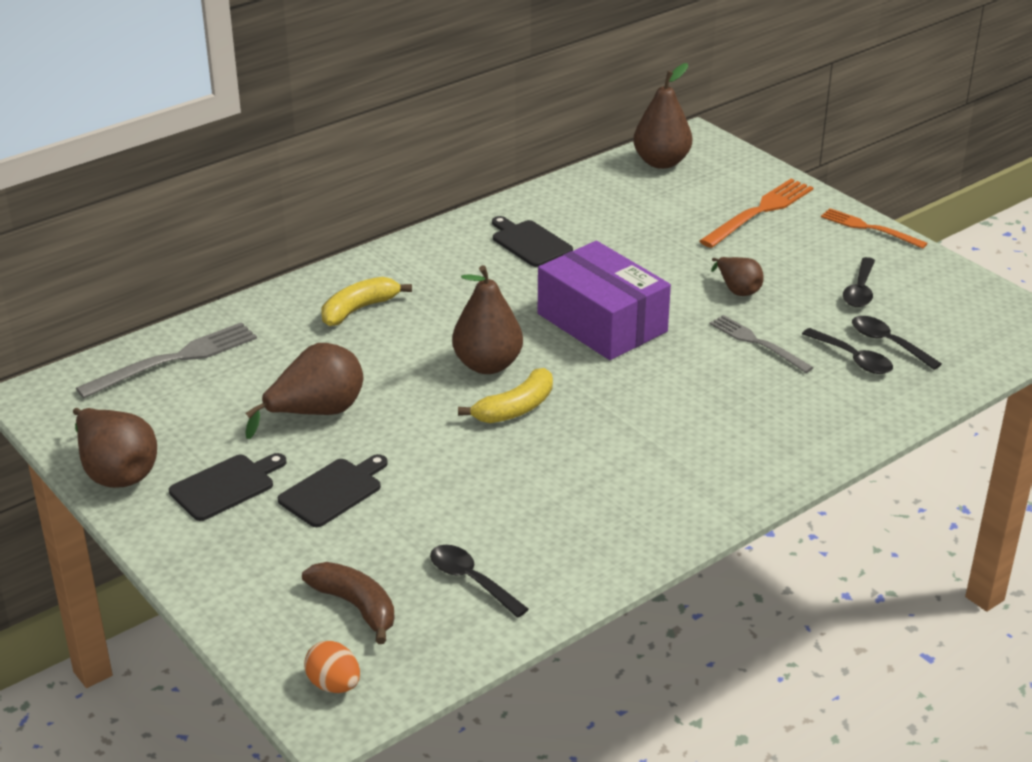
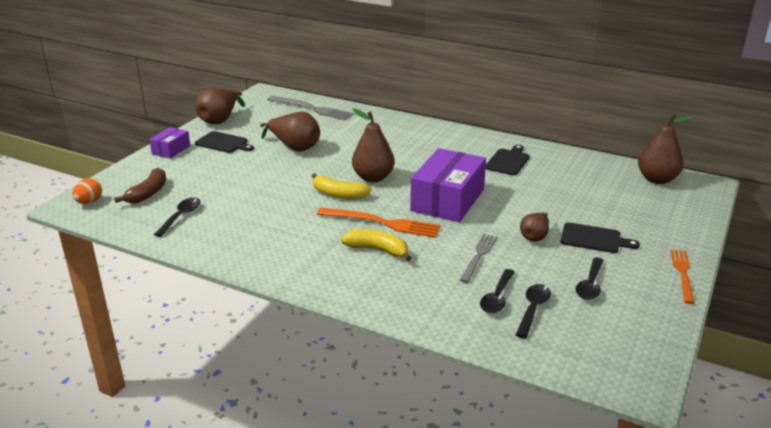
camera: 65 degrees right, 5 degrees down
(197, 553) = (171, 150): none -> purple box
(333, 491) = (234, 166): black cutting board -> black cutting board (594, 239)
(359, 309) = (392, 135): yellow banana -> yellow banana (377, 250)
(759, 212) = (643, 225): orange fork -> orange fork (382, 223)
(860, 290) = (590, 285): black spoon -> black spoon turned 60 degrees counterclockwise

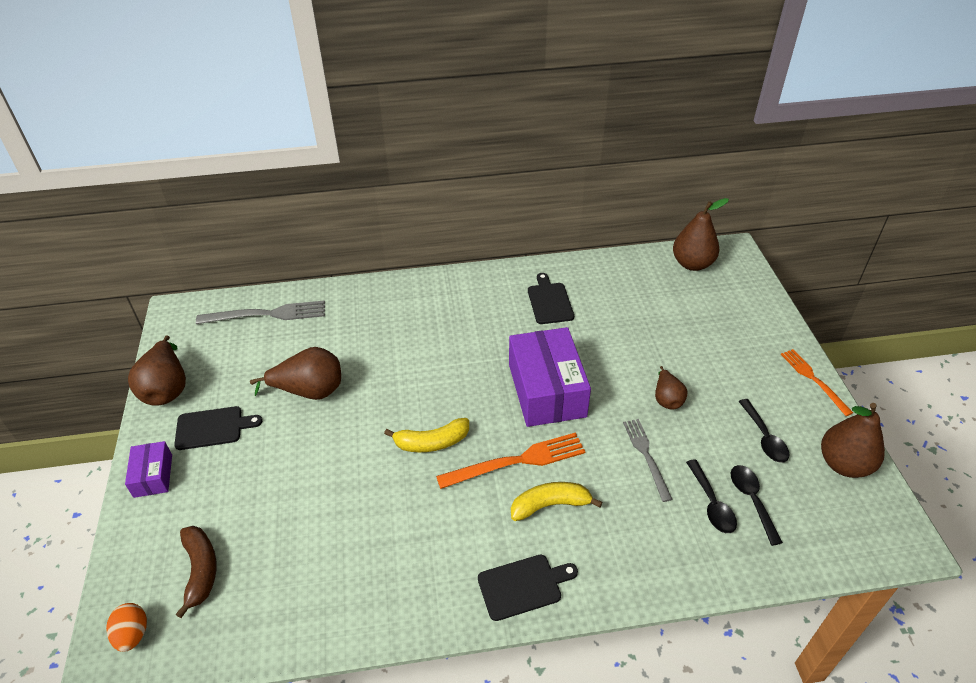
camera: 35 degrees left, 15 degrees up
(181, 216) = (285, 586): black spoon -> none
(373, 178) = (443, 396): brown pear -> brown pear (844, 464)
(594, 239) = (714, 373): black cutting board -> black cutting board (523, 586)

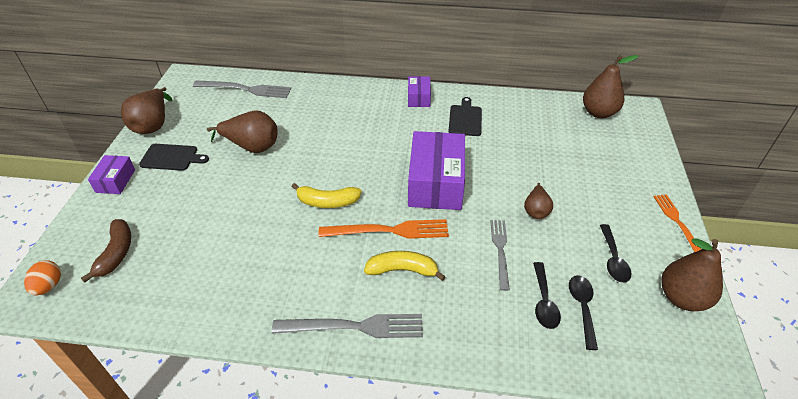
camera: 15 degrees right, 0 degrees up
(485, 284) = (418, 98): none -> purple box
(523, 586) = (354, 327): black cutting board -> grey fork

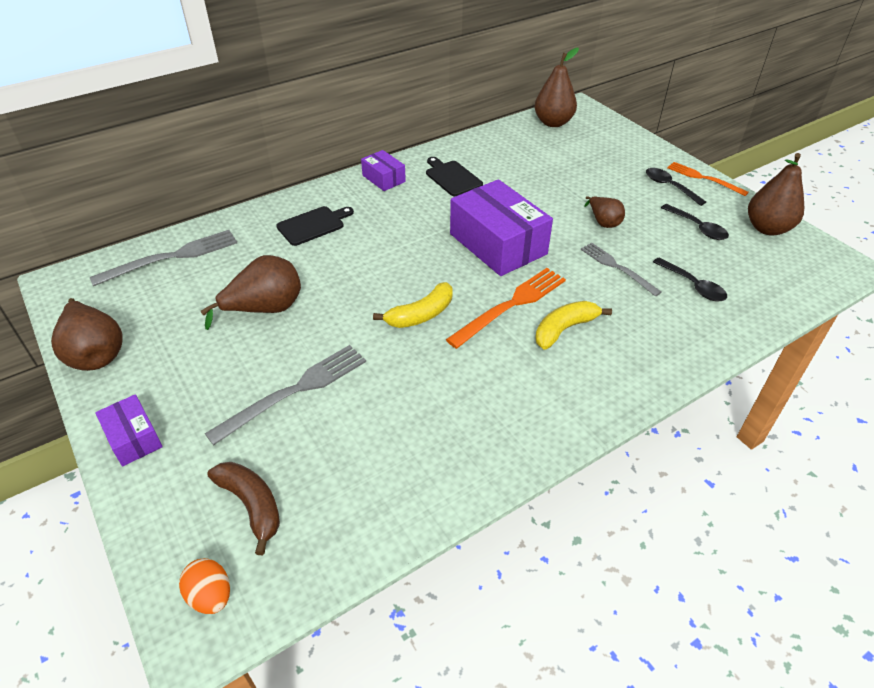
camera: 40 degrees left, 0 degrees up
(172, 157) = (177, 372): black cutting board -> black cutting board (313, 225)
(354, 327) = (586, 399): grey fork -> grey fork (294, 391)
(582, 308) = (721, 273): black spoon -> black spoon (669, 187)

